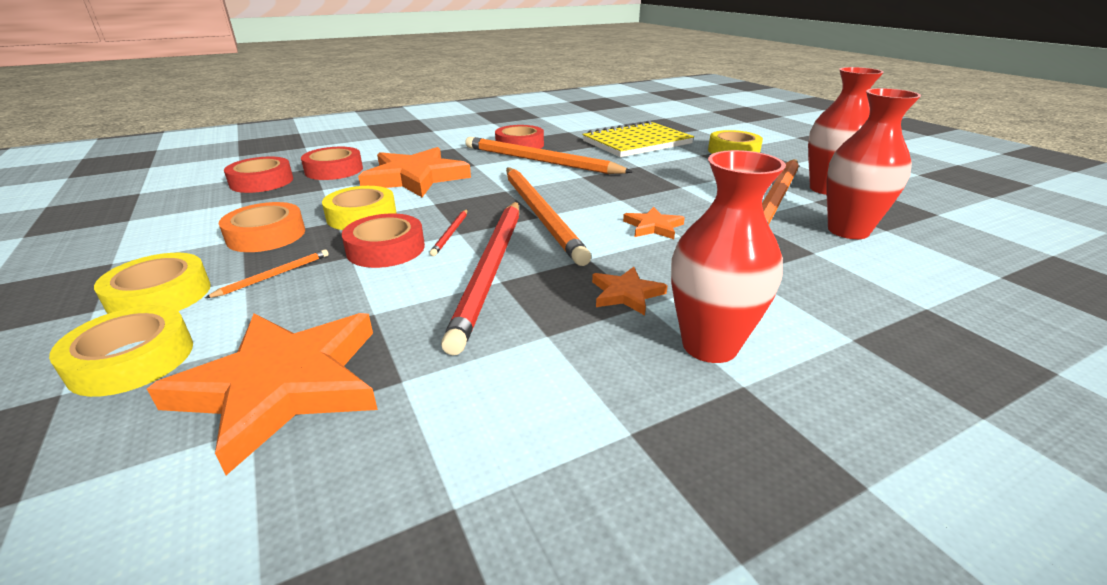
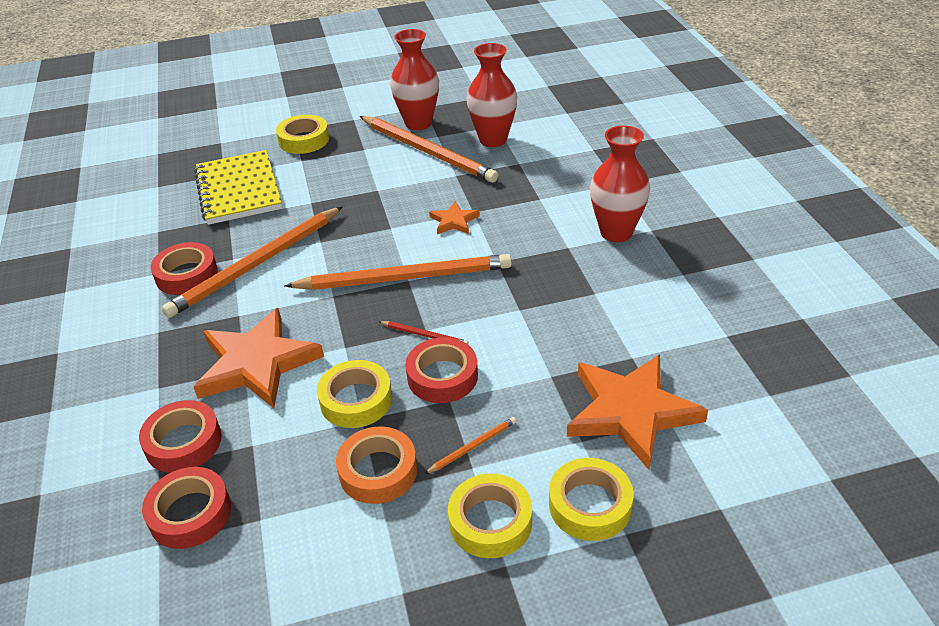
camera: 75 degrees left, 10 degrees up
(274, 275) = (473, 446): orange pencil -> orange pencil turned 90 degrees clockwise
(491, 269) = (500, 313): red pencil -> none
(626, 294) = (553, 252): orange star -> none

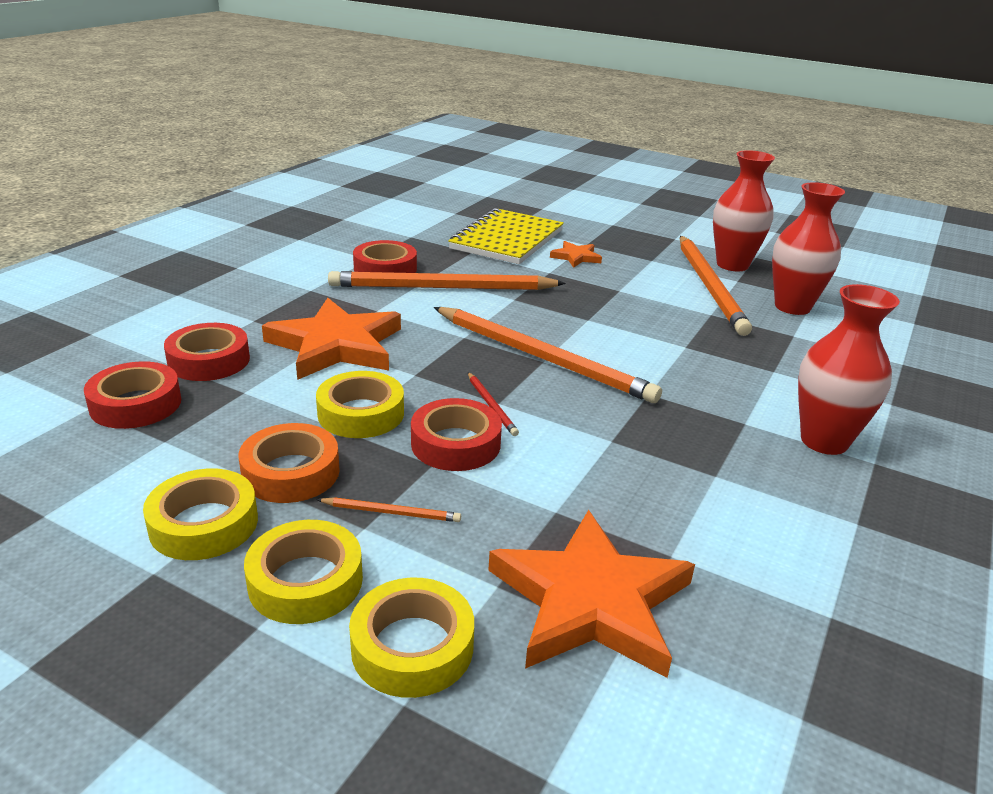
camera: 40 degrees right, 10 degrees down
(304, 140) = (609, 233): yellow tape -> yellow tape (204, 524)
(454, 221) = (655, 343): orange star -> orange star (576, 257)

